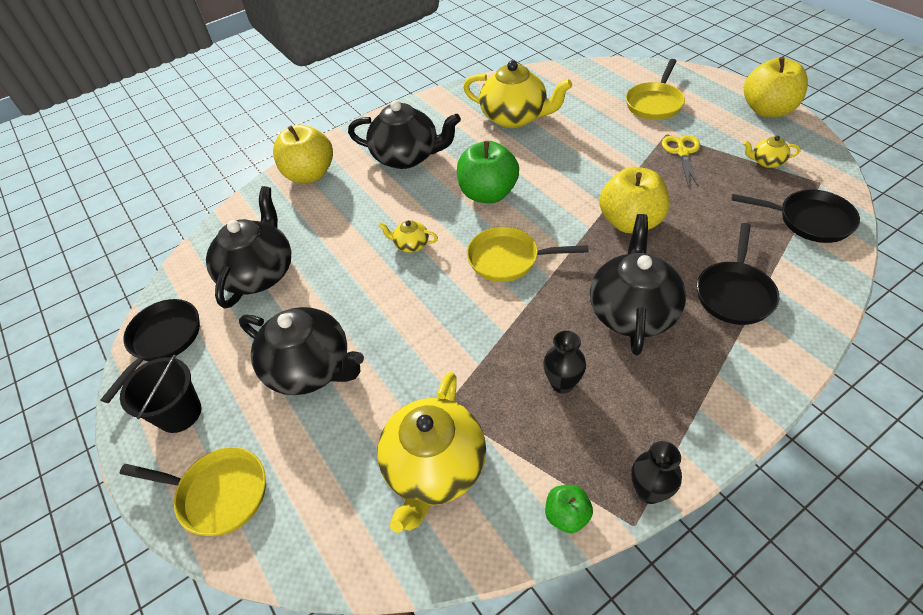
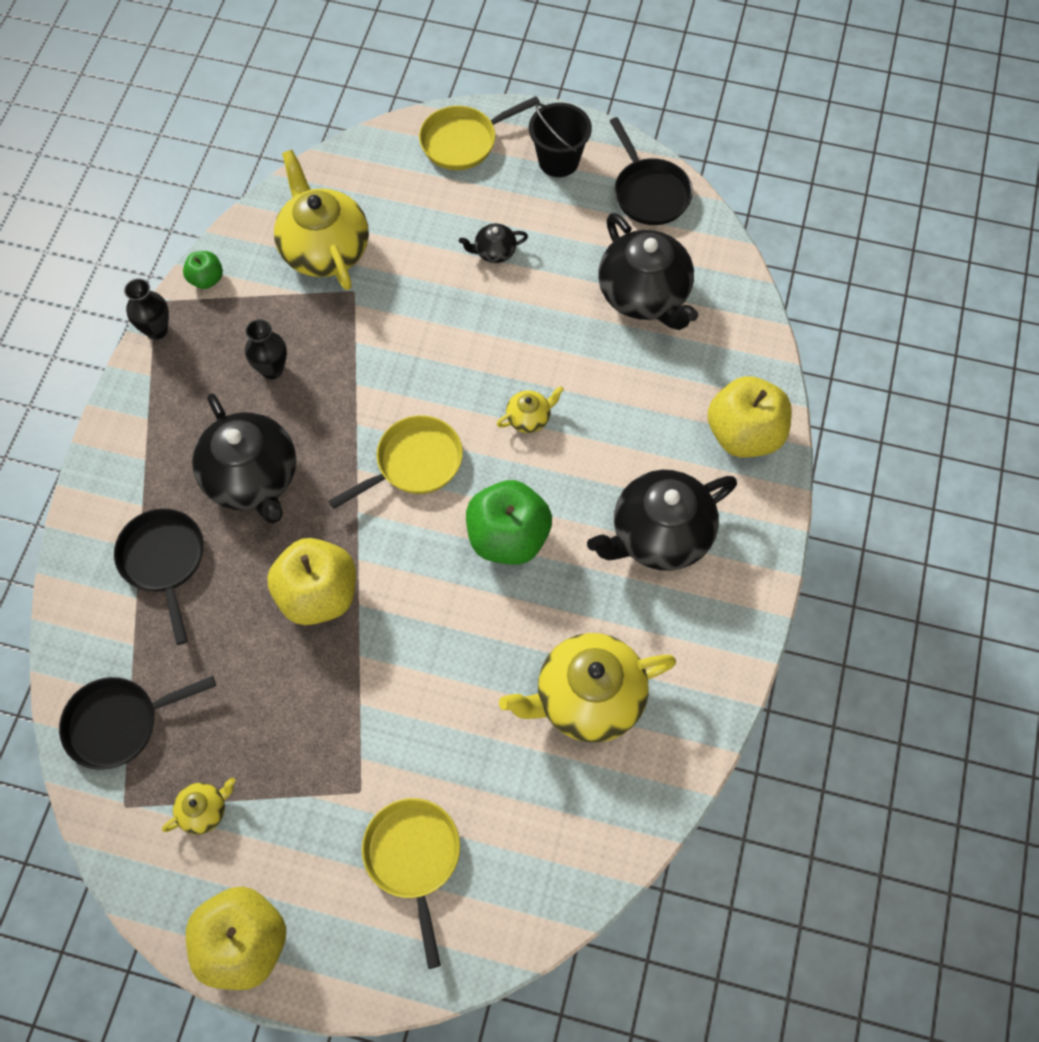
camera: 135 degrees right, 15 degrees up
(310, 368) = (494, 251): black teapot -> black teapot, size x0.45
(682, 152) = (320, 763): yellow scissors -> none

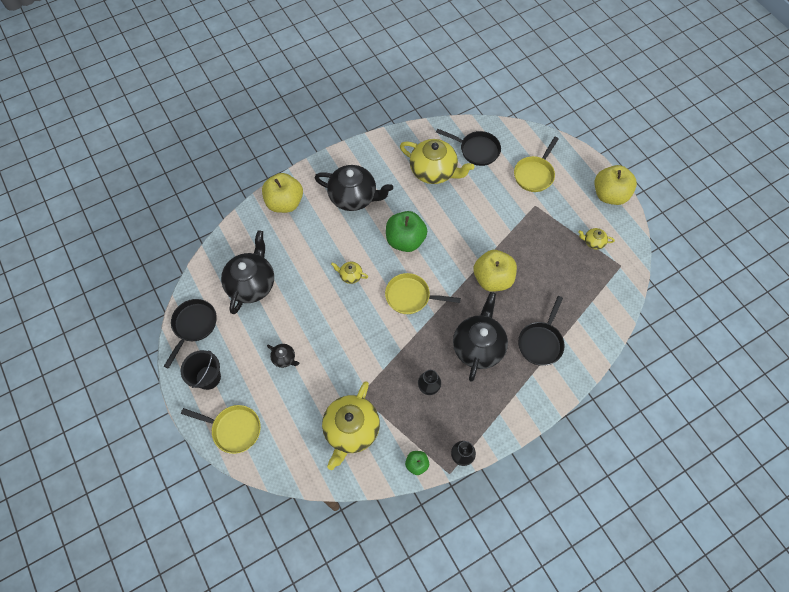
camera: 135 degrees left, 0 degrees up
(119, 723) = (603, 295): black pan -> black pan (476, 150)

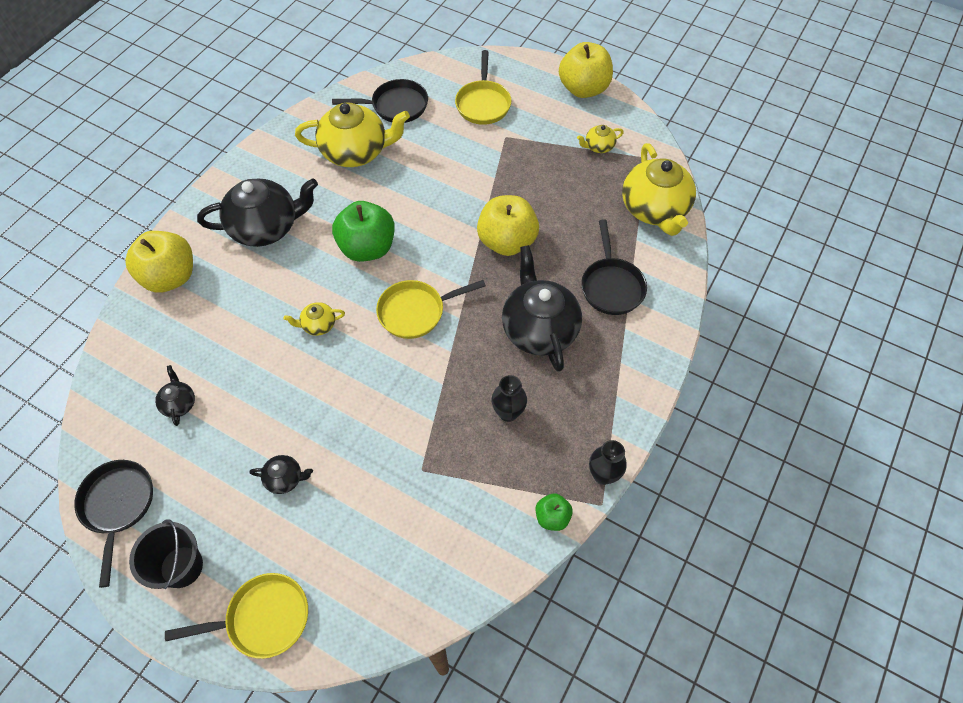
camera: 30 degrees left, 5 degrees down
(252, 283) = (179, 403): black teapot -> black teapot, size x0.45
(351, 429) = (437, 522): yellow teapot -> yellow teapot (654, 209)

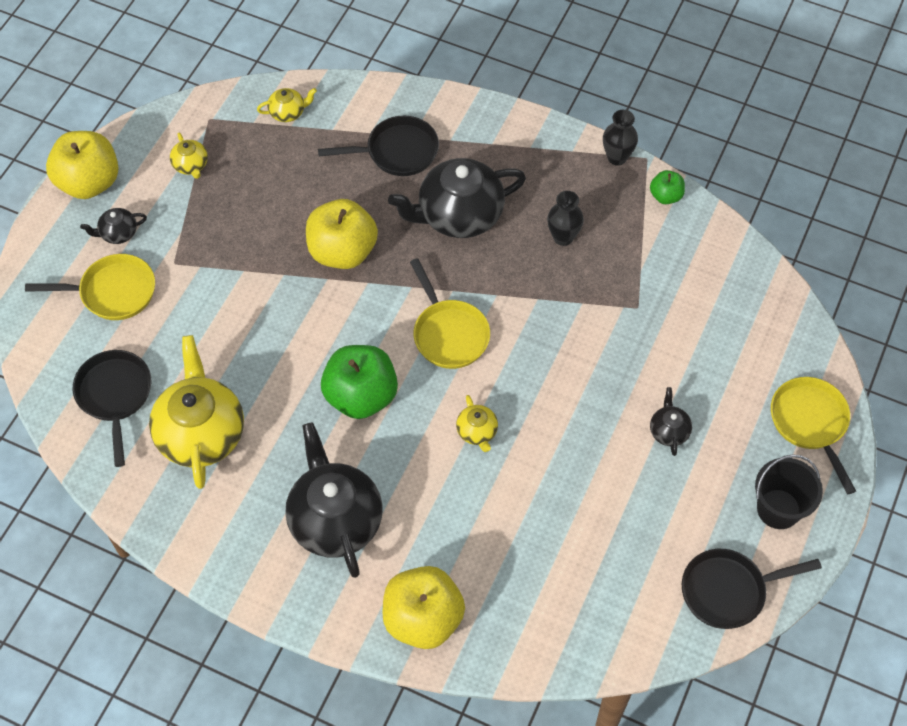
camera: 95 degrees left, 0 degrees up
(179, 403) = (598, 560): black teapot -> black teapot (118, 233)
(654, 209) = (288, 112): yellow teapot -> yellow teapot, size x0.45

